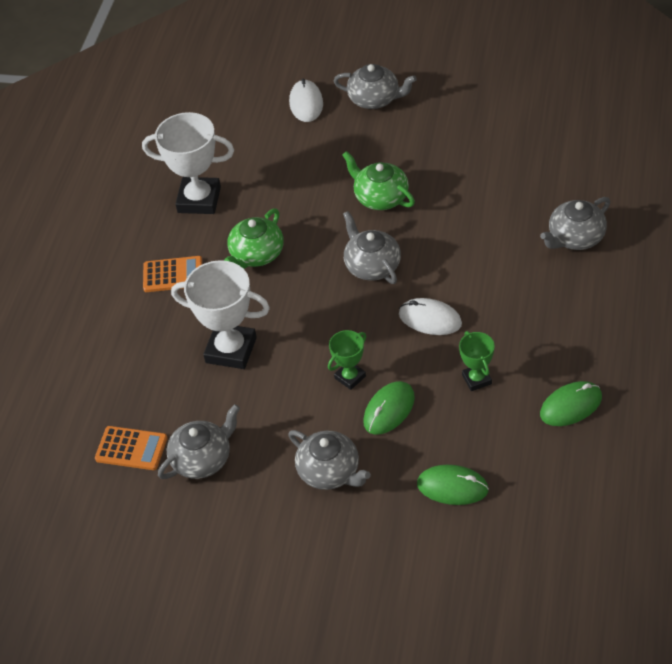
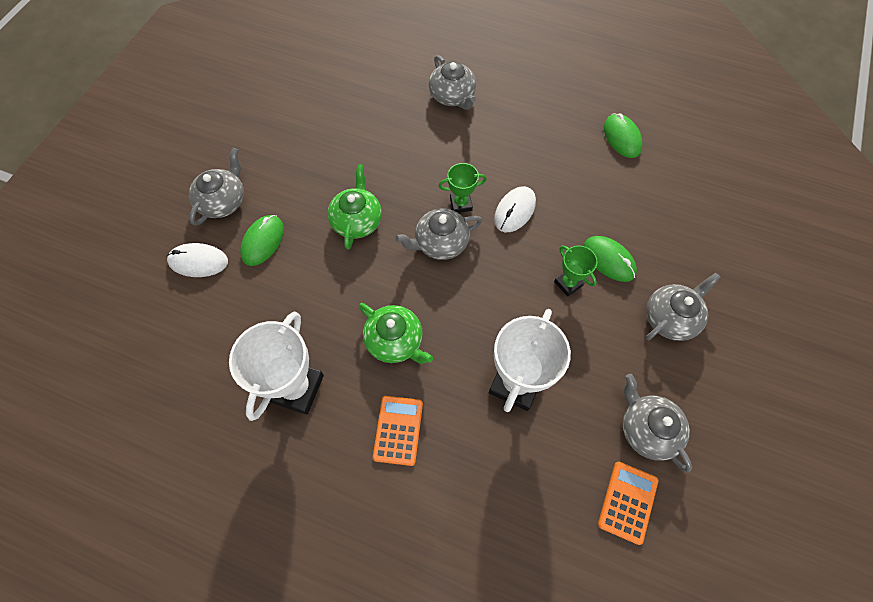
camera: 85 degrees left, 15 degrees up
(380, 197) = (357, 220): green teapot -> green teapot turned 135 degrees clockwise
(452, 487) = (693, 229): green mouse -> green mouse (263, 241)
(476, 379) = (586, 191): green trophy -> green trophy (461, 204)

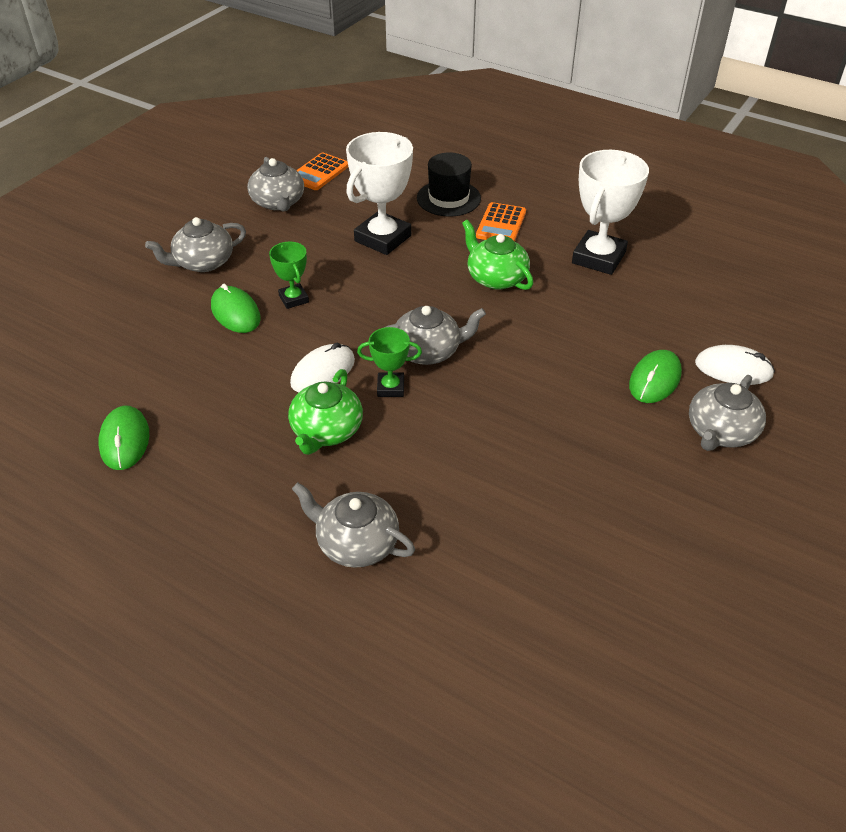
camera: 170 degrees left, 20 degrees down
(357, 220) = (531, 386): green teapot -> green teapot (326, 431)
(452, 96) = (356, 543): grey teapot -> grey teapot turned 45 degrees counterclockwise
(462, 472) = (448, 198): none -> black hat

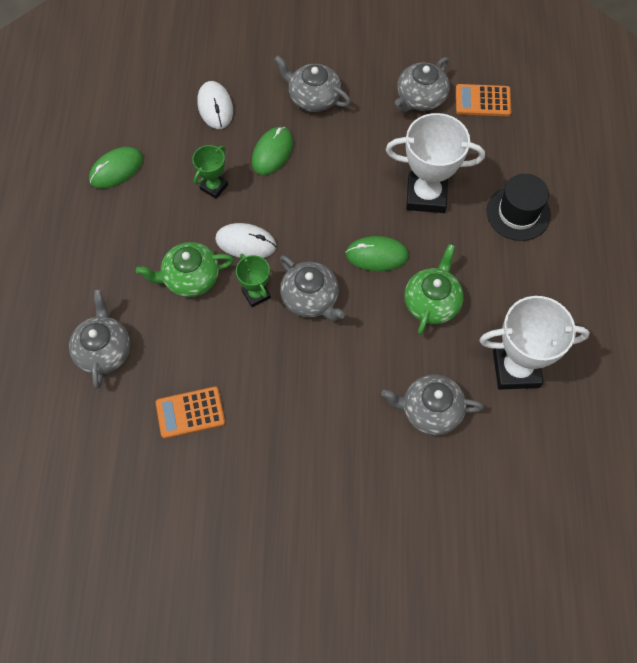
camera: 60 degrees right, 20 degrees up
(293, 299) = (311, 179): green trophy -> green trophy (214, 187)
(501, 224) = (510, 271): orange calculator -> orange calculator (190, 413)
(654, 379) = (380, 476): green mouse -> green mouse (377, 255)
(720, 432) = (347, 549): grey teapot -> grey teapot (430, 410)
(733, 369) = (432, 535): white mouse -> white mouse (215, 107)

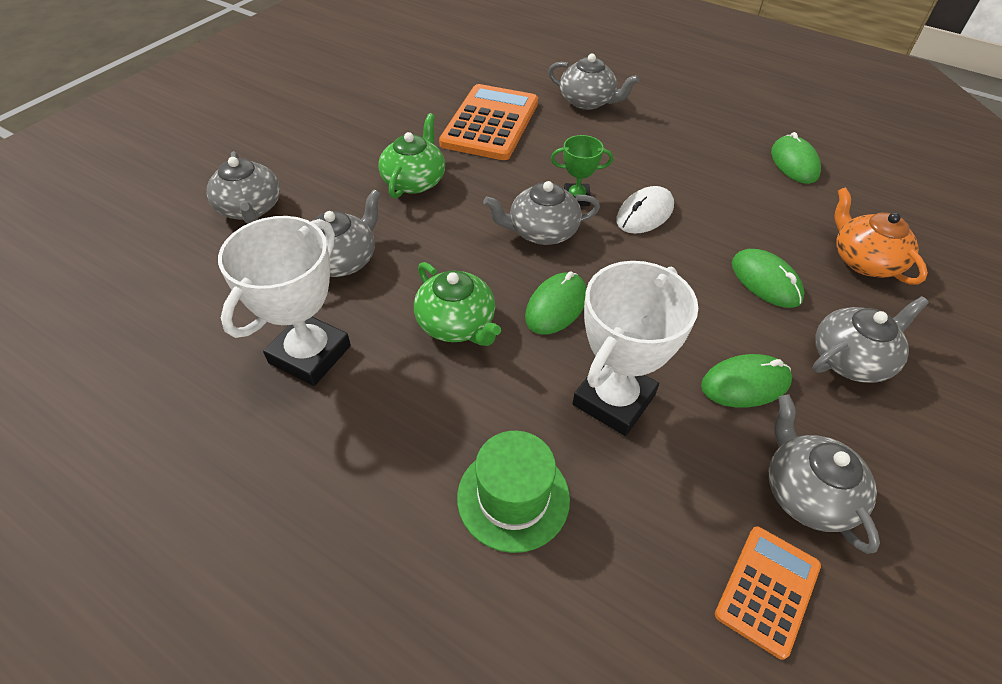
camera: 120 degrees right, 15 degrees down
(190, 278) = (627, 165): green teapot -> green teapot (414, 181)
(190, 413) = (490, 123): orange calculator -> orange calculator, size x1.78
(214, 187) = (735, 218): green trophy -> none
(215, 107) = (864, 260): white mouse -> orange teapot
(368, 140) = (745, 384): none -> green mouse
(428, 524) = (250, 208): none -> grey teapot
(518, 213) = (513, 497): black hat -> green hat

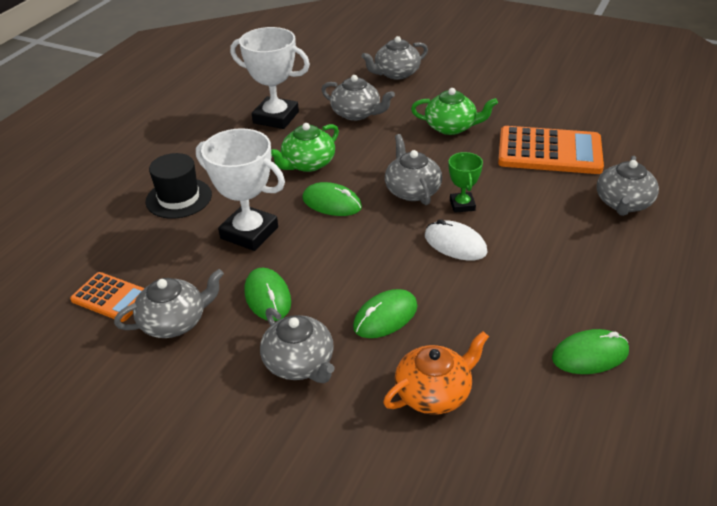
camera: 85 degrees right, 10 degrees down
(513, 497) = (179, 198): green hat -> black hat

